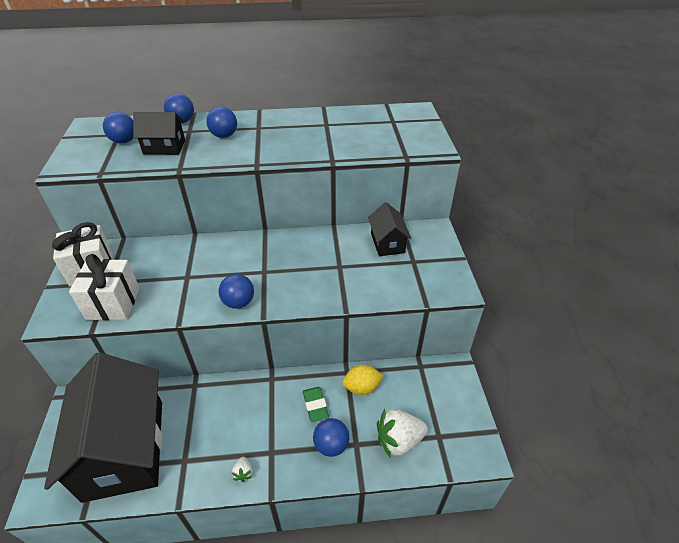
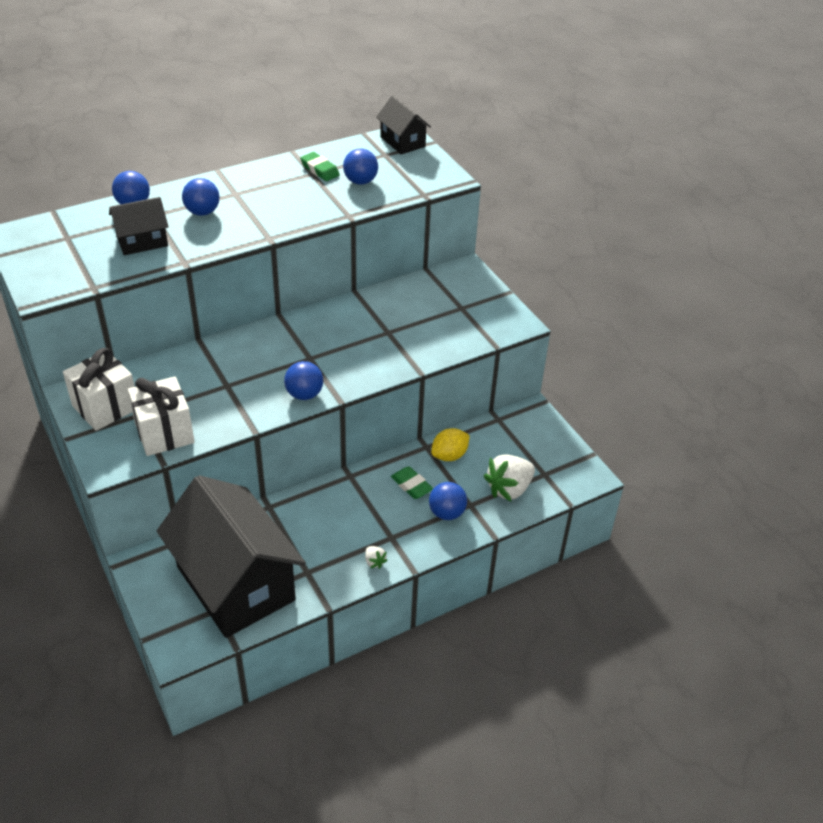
camera: 25 degrees left, 0 degrees up
(124, 141) = (83, 244): blue ball -> blue ball (360, 181)
(334, 123) = (319, 170): none -> green eraser
(387, 243) = (424, 295): black house -> black house (402, 142)

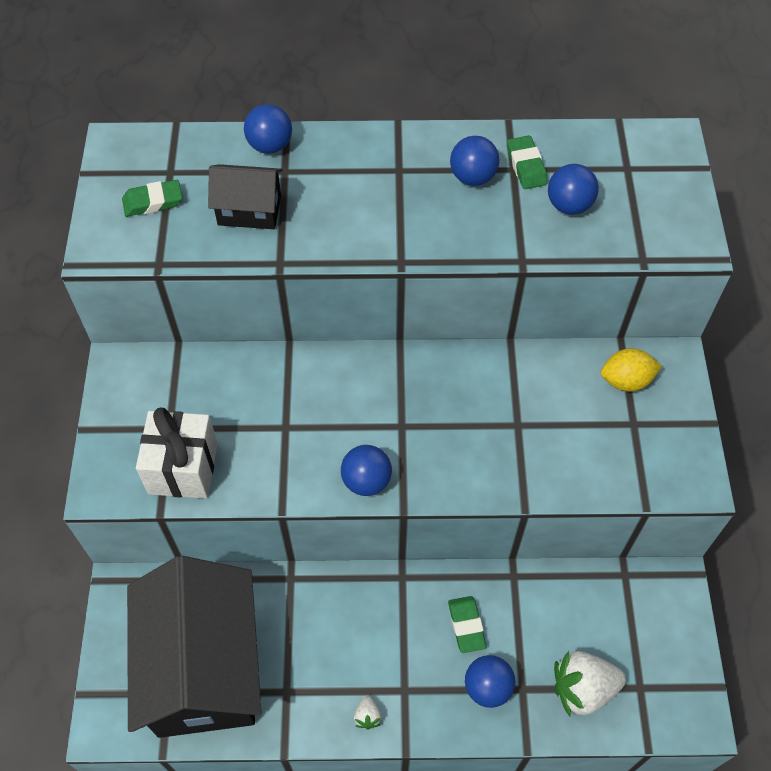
camera: 30 degrees right, 15 degrees up
(65, 256) = (153, 202): none -> green eraser
(105, 407) = (140, 401): white gift -> none
(202, 212) = (343, 187): blue ball -> blue ball (472, 177)
(402, 142) = (663, 153): black house -> none
(449, 455) = (535, 602): yellow lemon -> yellow lemon (626, 380)

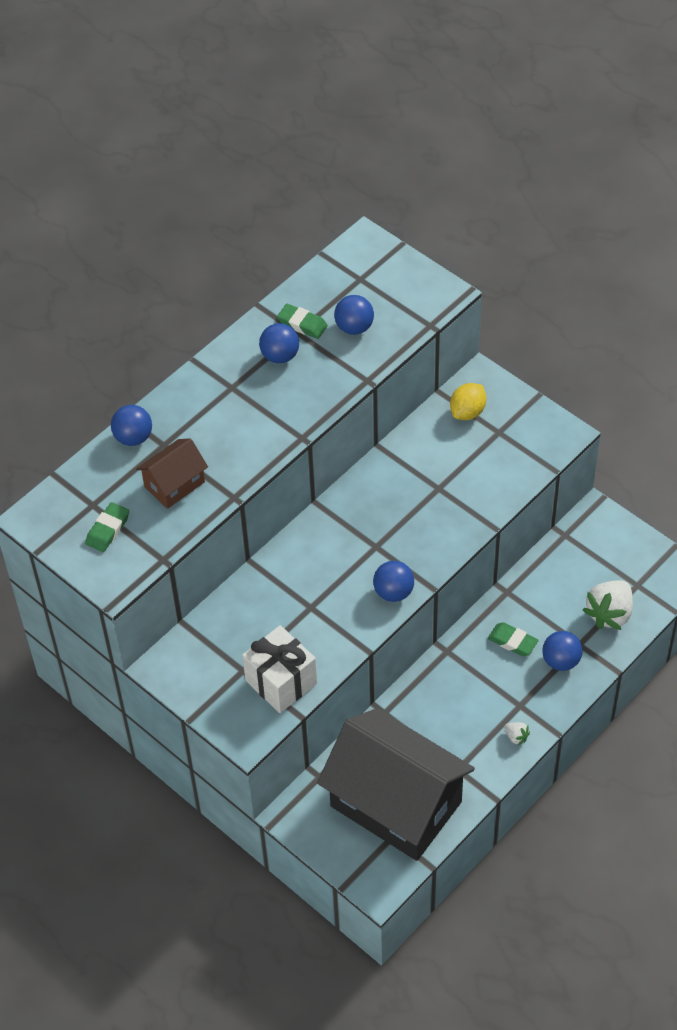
camera: 45 degrees left, 5 degrees down
(249, 210) = (174, 484): black house -> brown house

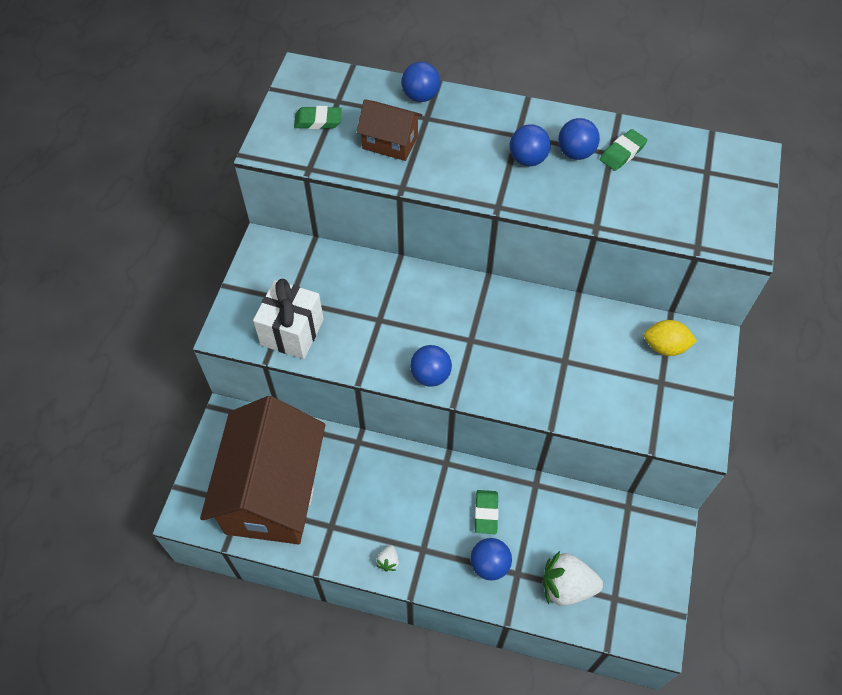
camera: 60 degrees right, 5 degrees up
(302, 324) = (622, 153): green eraser -> green eraser turned 45 degrees clockwise
(354, 327) = (648, 191): blue ball -> blue ball (527, 159)
(396, 804) = (273, 492): black house -> brown house

